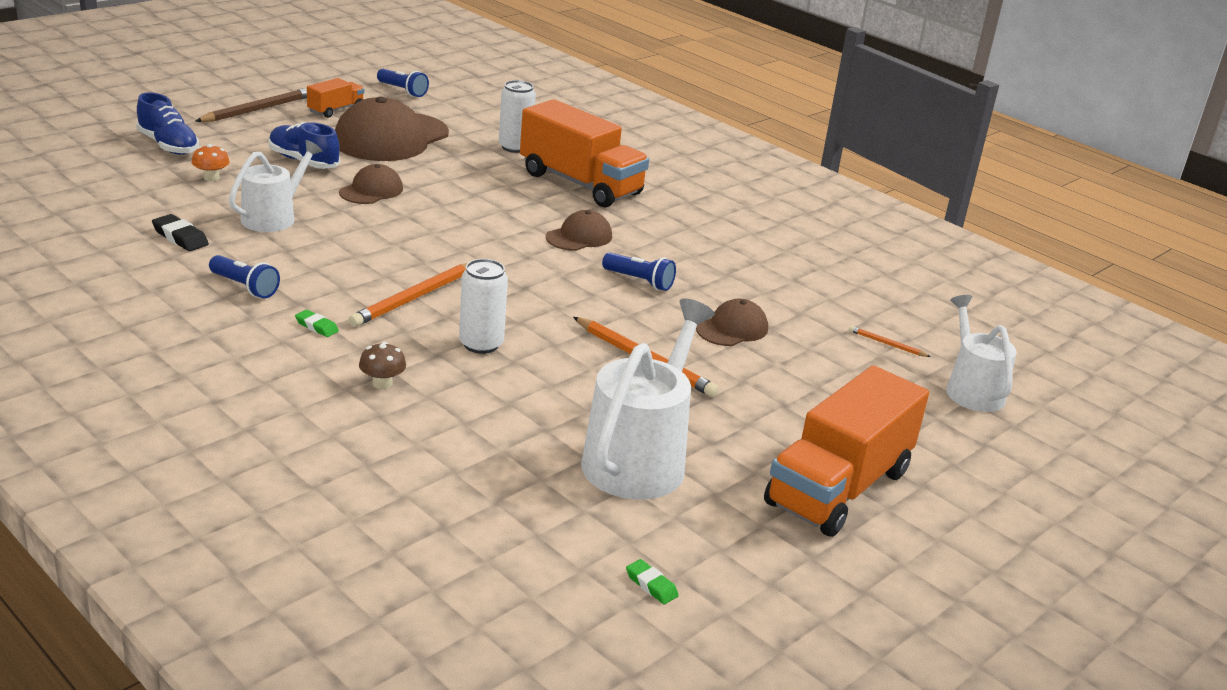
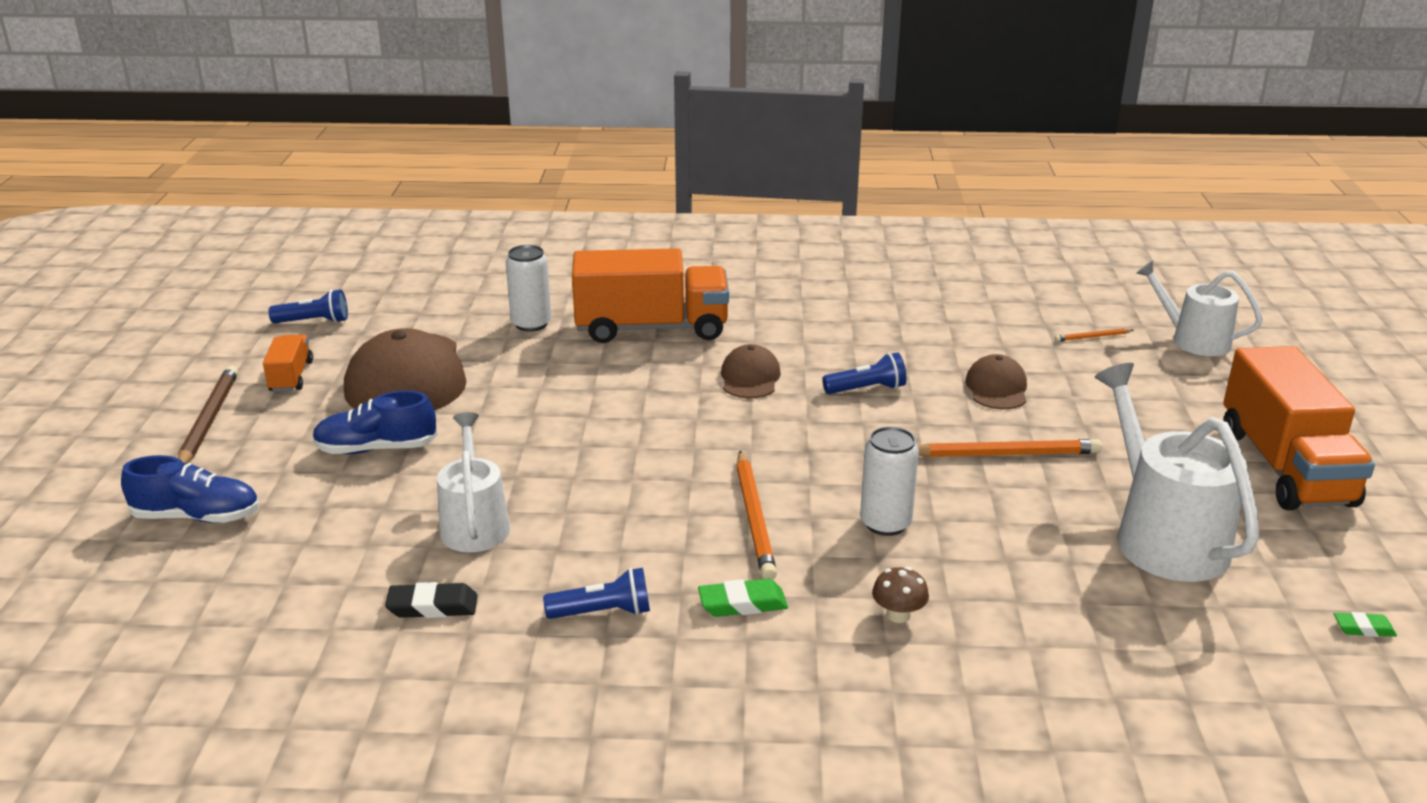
camera: 40 degrees left, 0 degrees up
(211, 178) = (322, 523): orange mushroom -> none
(317, 326) = (742, 603): green eraser -> green eraser, size x1.54
(371, 191) = (502, 440): brown cap -> none

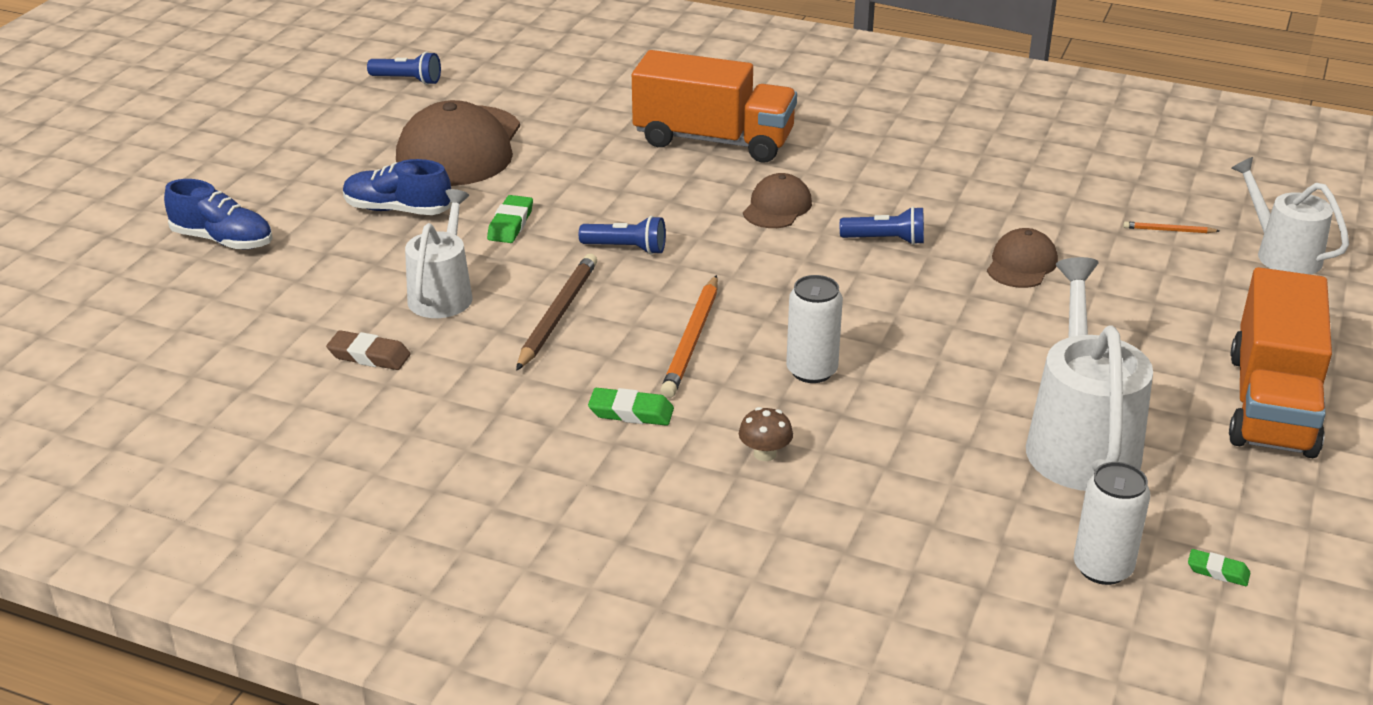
camera: 20 degrees right, 5 degrees up
(209, 421) = (273, 158): brown pencil -> brown pencil (557, 315)
(291, 377) = (361, 130): orange truck -> none
(432, 606) = (369, 356): black eraser -> brown eraser
(503, 441) = (510, 224): none -> green eraser
(531, 324) = (602, 116): white can -> white can (1102, 568)
(603, 612) = (506, 392): blue flashlight -> blue flashlight (626, 248)
(1004, 454) = (978, 331): orange pencil -> none

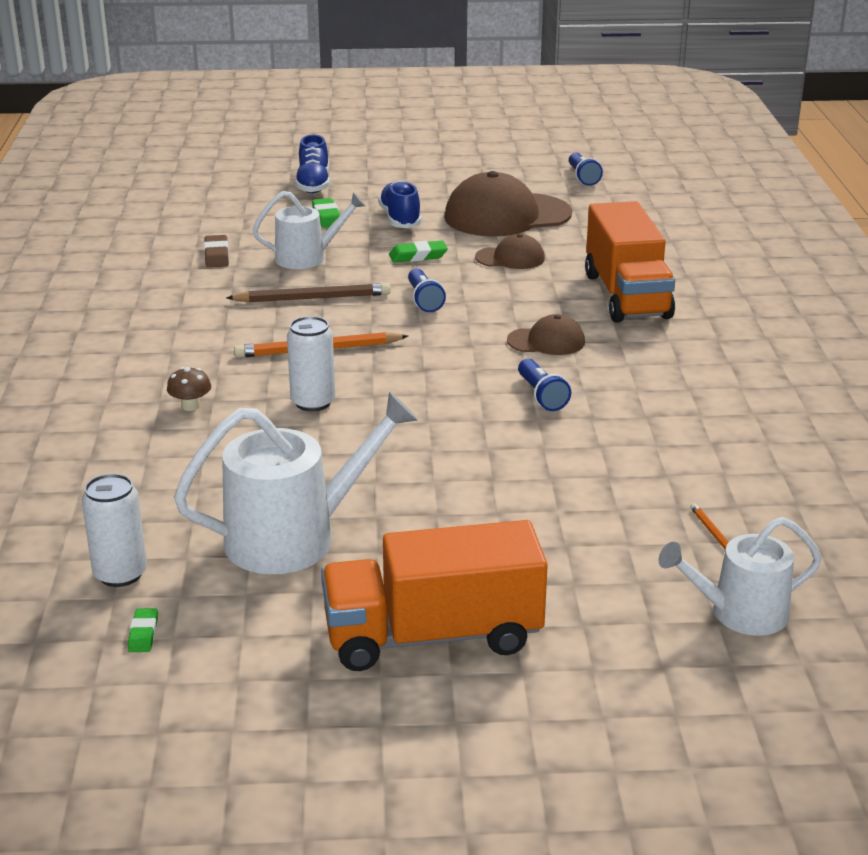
camera: 65 degrees right, 5 degrees down
(631, 412) = (210, 349): green eraser -> green eraser (327, 217)
(1021, 264) = (565, 465): brown cap -> brown cap (510, 258)
(1282, 254) = (740, 613): white watering can -> white watering can turned 135 degrees counterclockwise

